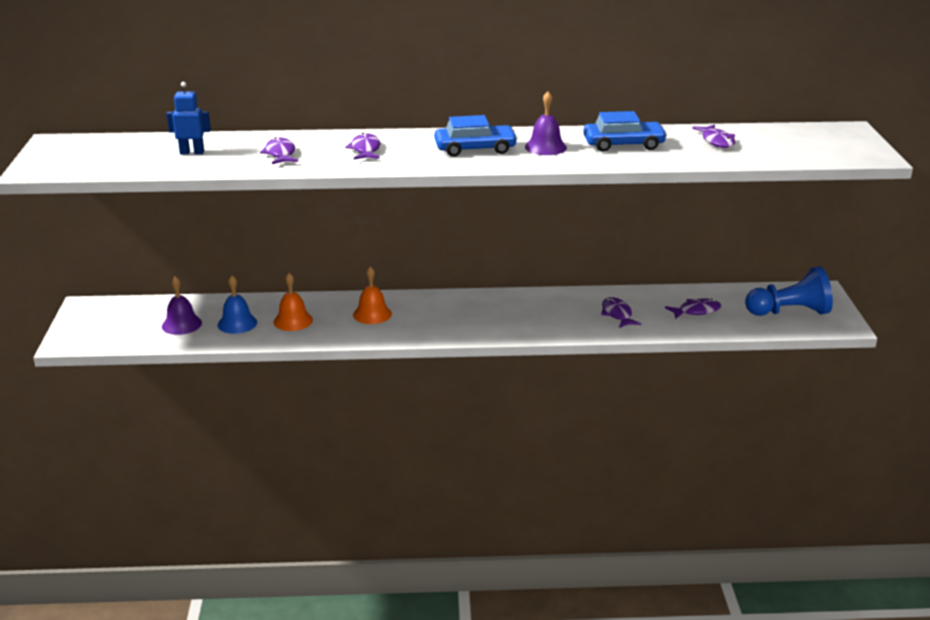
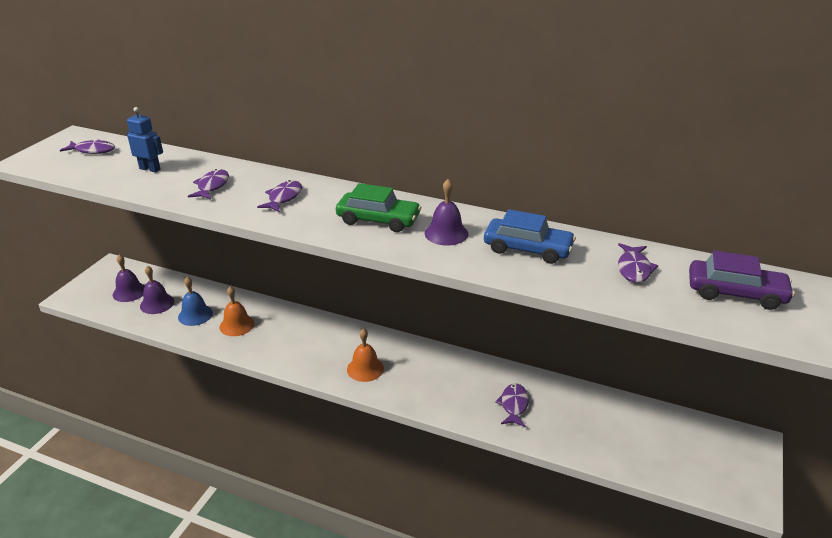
camera: 25 degrees right, 5 degrees up
(136, 322) = (129, 292): none -> purple bell
(372, 314) = (302, 337): orange bell -> orange bell (365, 368)
(475, 149) = (378, 220): blue car -> green car
(696, 311) = (596, 426): purple fish -> purple fish (93, 150)
(789, 312) = (698, 460): blue pawn -> none
(801, 141) = (735, 293): none -> purple car

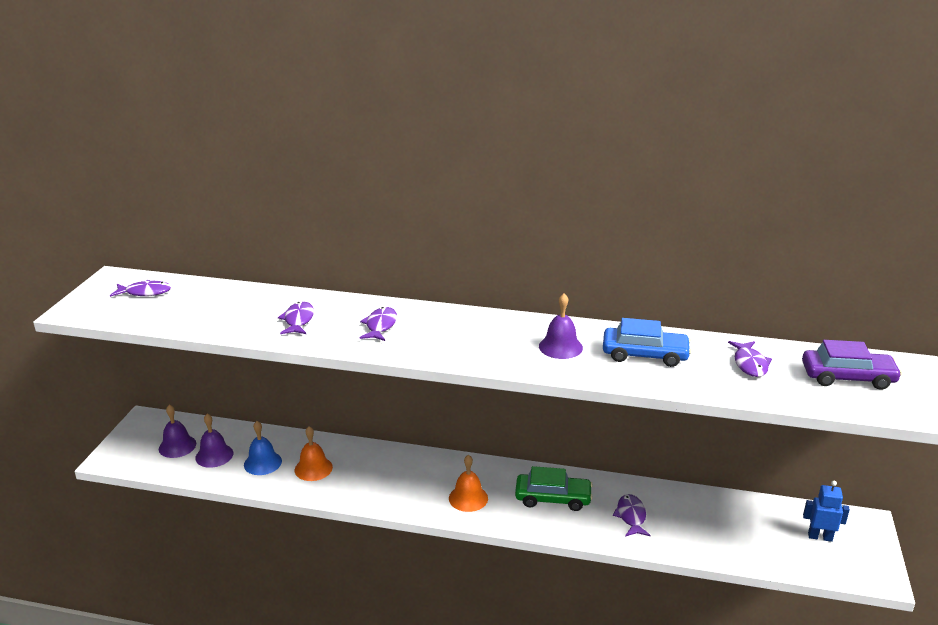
camera: 10 degrees left, 5 degrees down
(150, 169) = (221, 307): blue robot -> blue robot (820, 537)
(378, 220) = (487, 339): green car -> green car (553, 498)

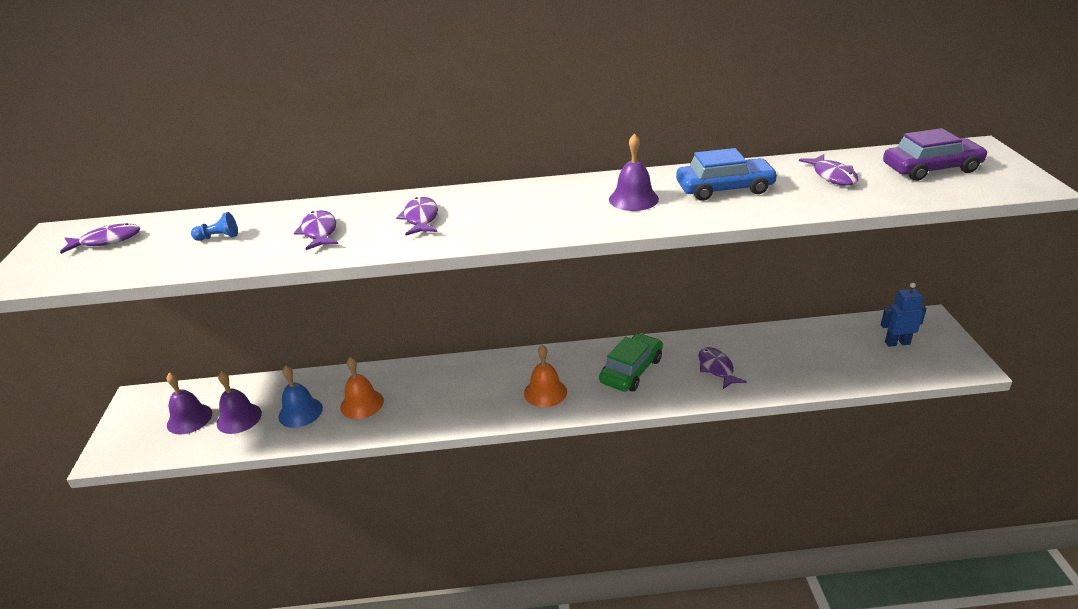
camera: 15 degrees left, 5 degrees up
(224, 307) = (218, 237): none -> blue pawn
(553, 498) = (631, 370): green car -> green car turned 45 degrees counterclockwise

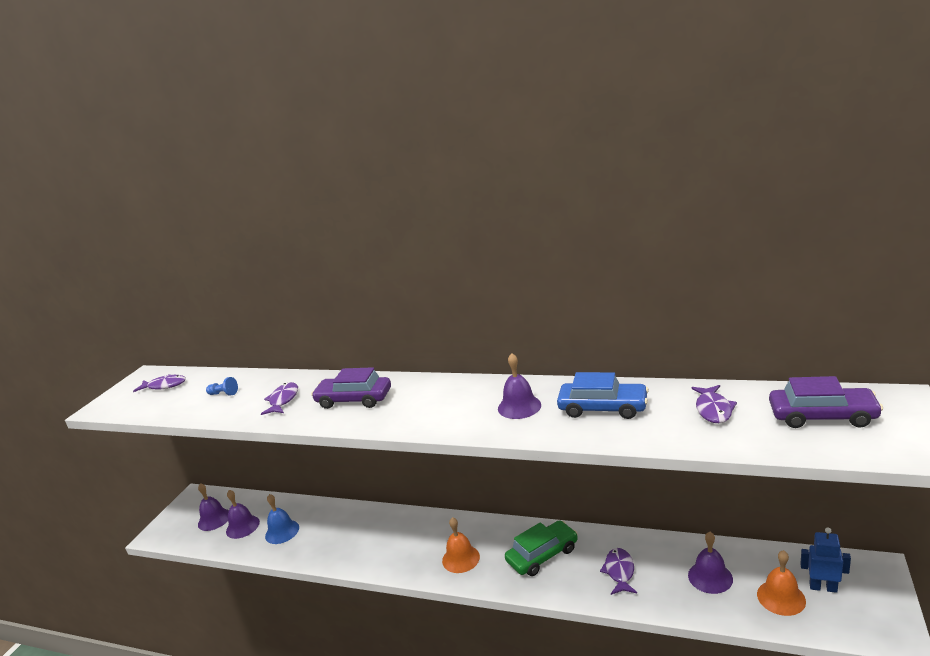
camera: 25 degrees right, 10 degrees down
(362, 404) = (325, 535): orange bell -> orange bell (781, 597)
(421, 218) = (354, 399): purple fish -> purple car
(800, 355) = (710, 577): none -> purple bell

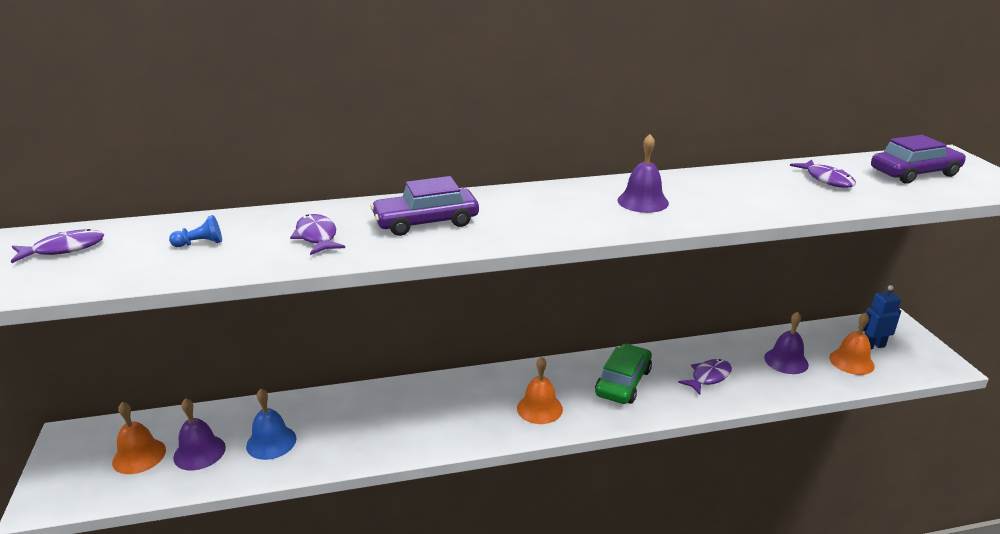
camera: 35 degrees left, 5 degrees up
(214, 519) = (139, 456): purple bell -> orange bell
(603, 408) = (729, 191): blue car -> none
(619, 571) = (708, 377): purple fish -> purple fish turned 75 degrees clockwise

